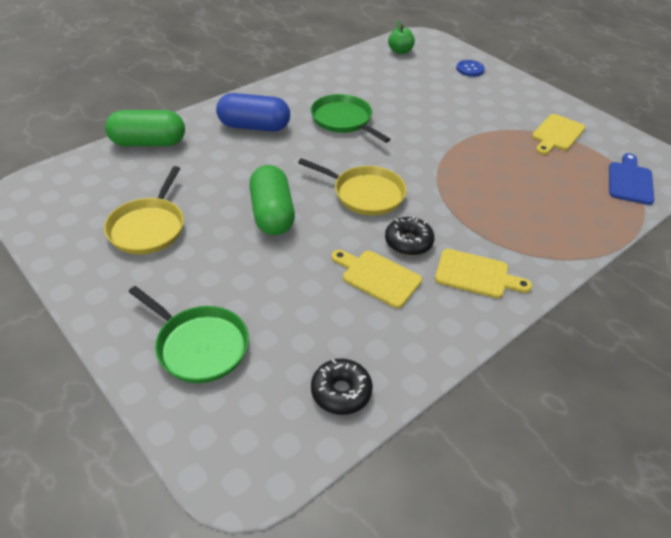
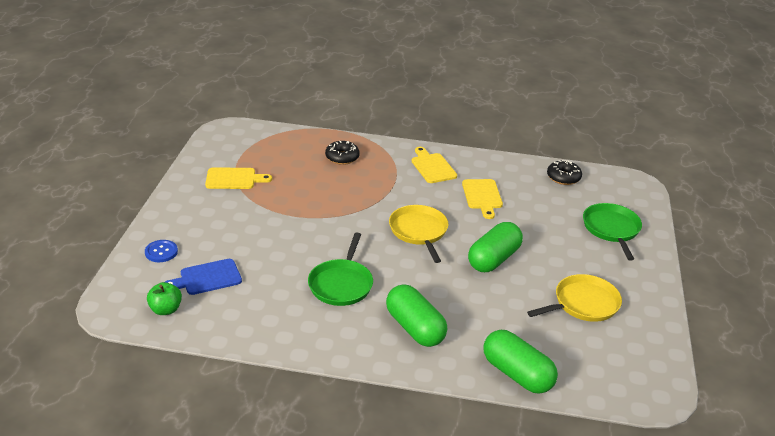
camera: 130 degrees left, 10 degrees down
(254, 126) = (415, 328): blue capsule -> green capsule
(408, 242) = (439, 197): black donut -> black donut (342, 157)
(630, 181) = (264, 140): blue cutting board -> blue cutting board (207, 278)

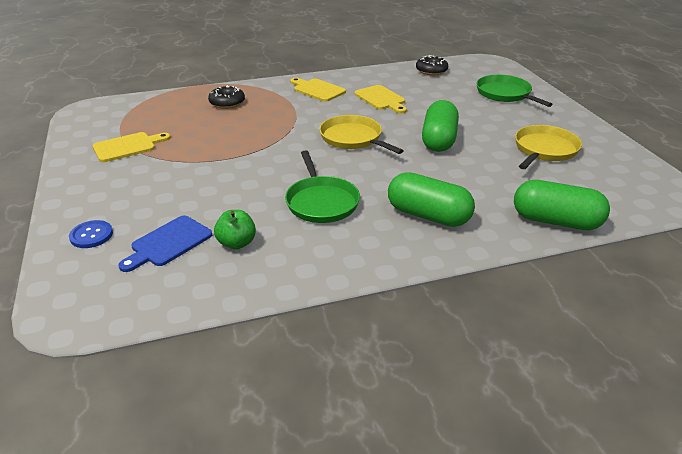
camera: 25 degrees left, 0 degrees up
(165, 310) = (141, 292): green apple -> green apple (237, 243)

